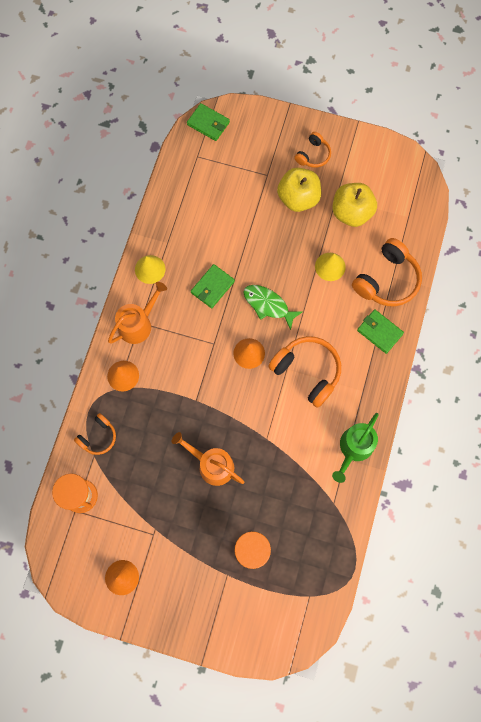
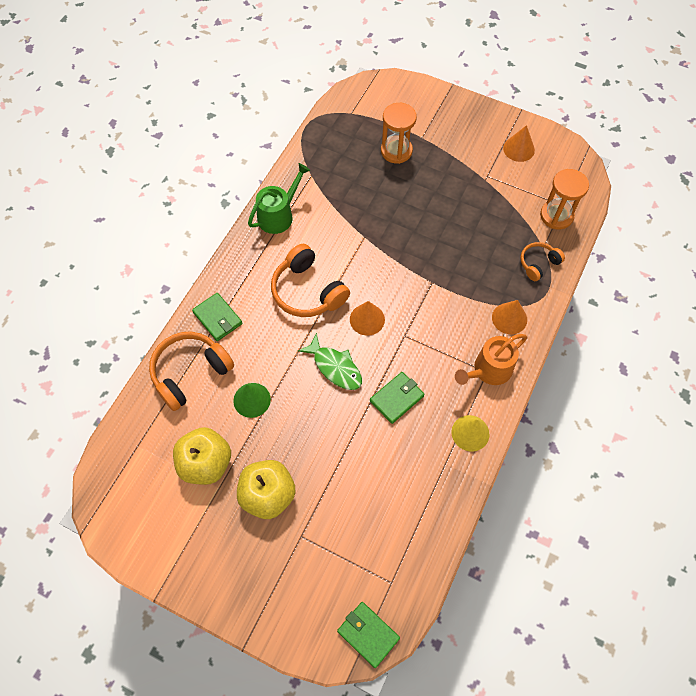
camera: 170 degrees left, 10 degrees down
(212, 465) = (423, 222): orange watering can -> none
(313, 155) = (232, 555): orange headphones -> none
(330, 266) = (252, 400): yellow cone -> green cone

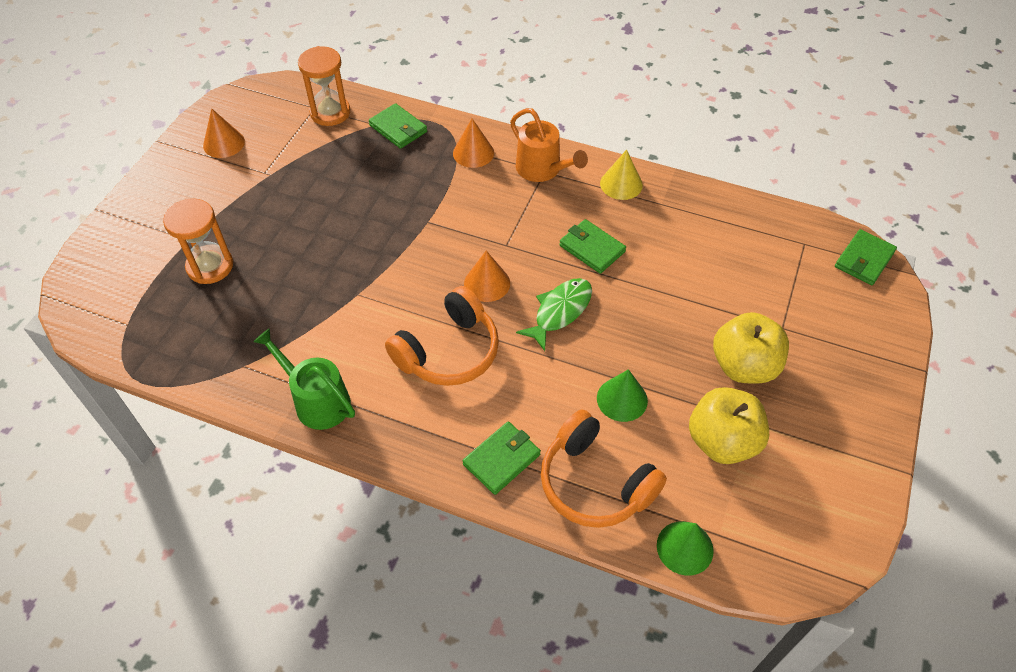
camera: 95 degrees left, 10 degrees down
(133, 421) = (685, 547): none -> green cone
(538, 264) = (398, 128): orange headphones -> green wallet

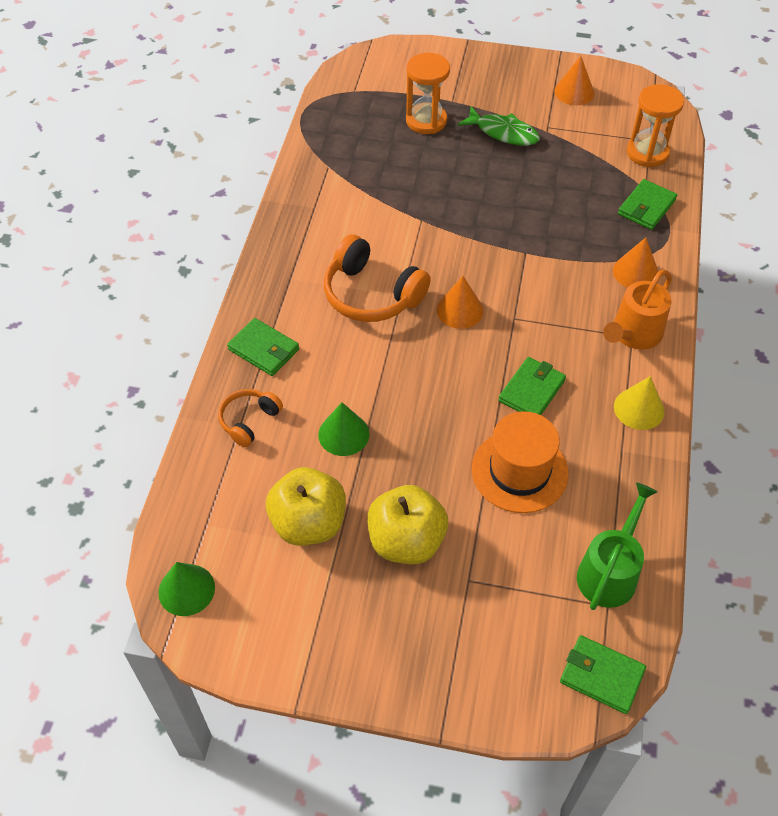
camera: 80 degrees right, 0 degrees up
(317, 401) = (302, 218): green watering can -> green watering can (609, 572)
(560, 311) = (439, 373): green fish -> green fish (503, 133)
(595, 482) = (249, 421): orange headphones -> orange headphones, size x0.56
(676, 273) = (519, 471): none -> orange hat
(685, 547) = (190, 496): green cone -> green cone (186, 589)

